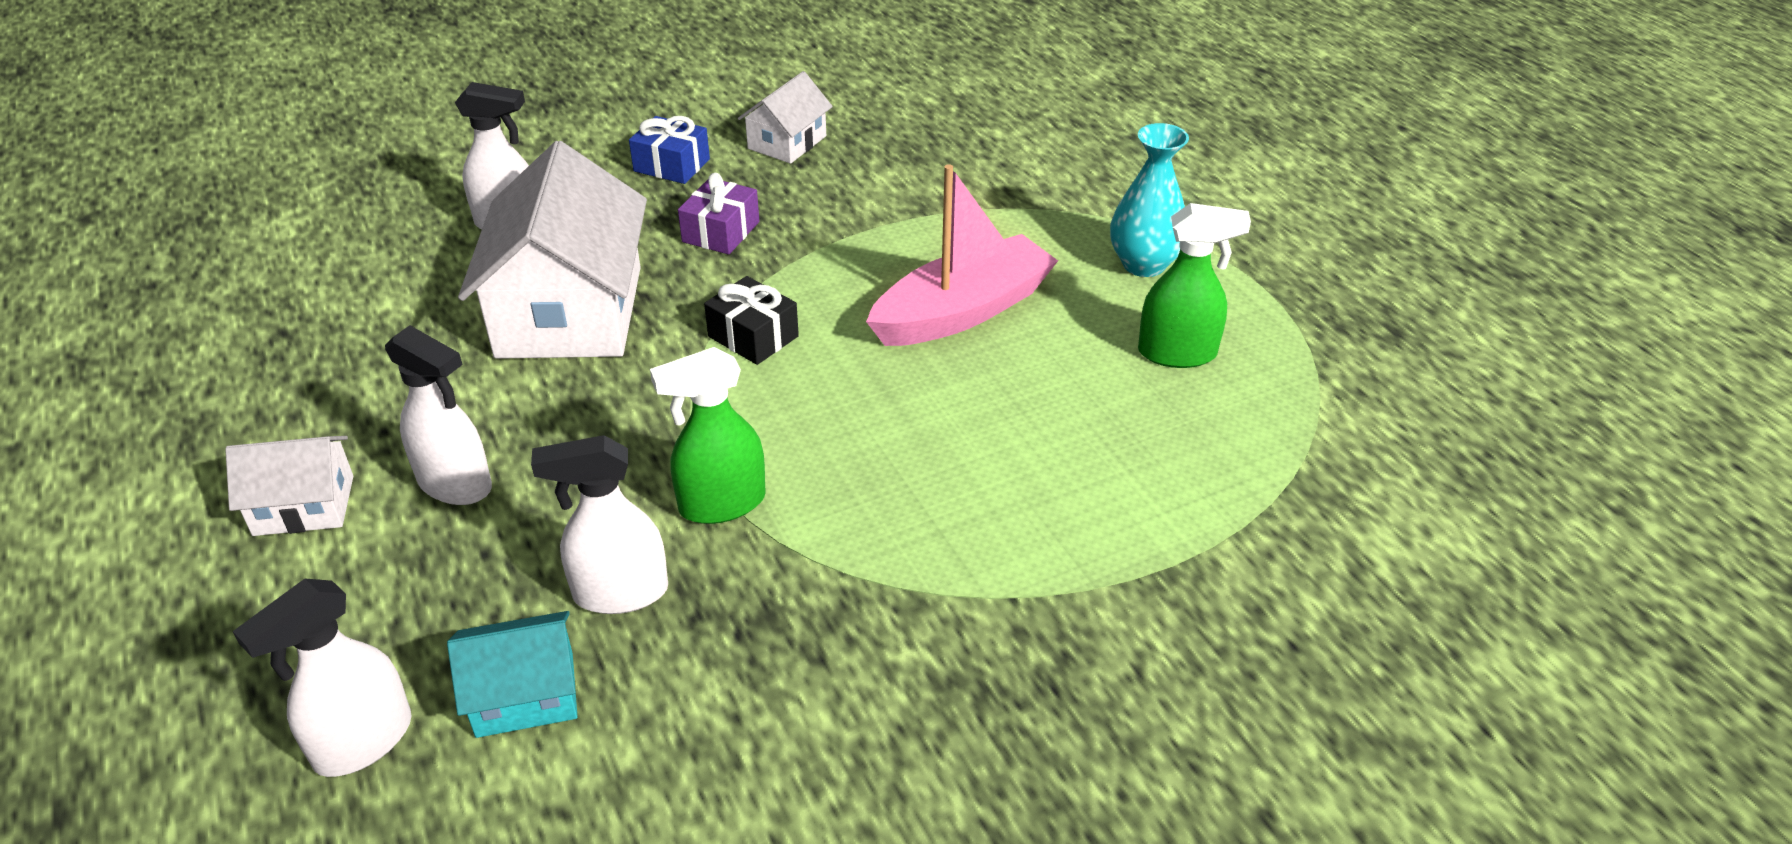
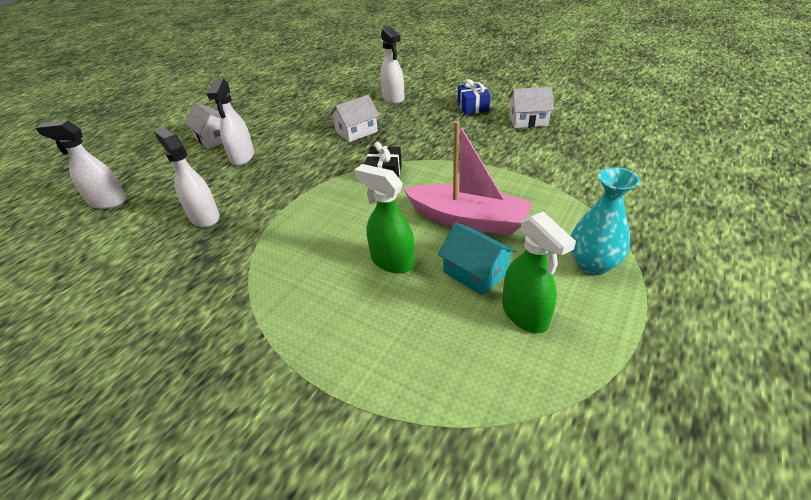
camera: 60 degrees right, 0 degrees up
(525, 694) = (140, 222): turquoise house -> turquoise house (475, 272)
(570, 312) = (356, 131): white house -> white house, size x0.50
(721, 232) = (444, 136): purple gift -> none
(721, 504) = (271, 216): green spray bottle -> green spray bottle (392, 261)

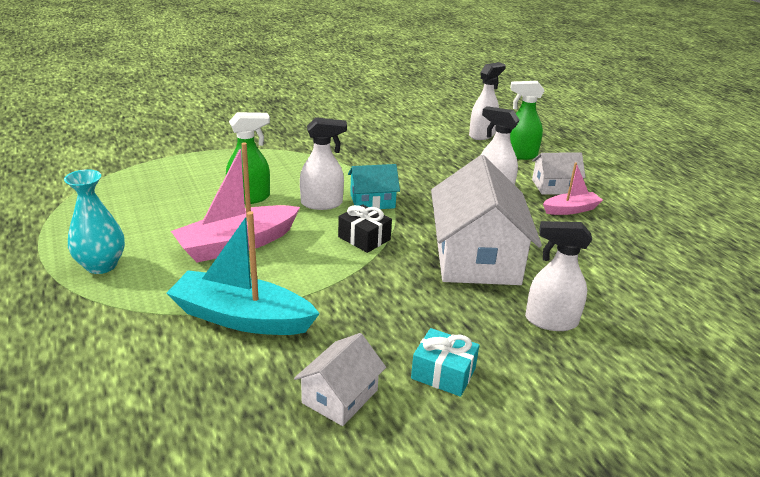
camera: 120 degrees right, 10 degrees down
(204, 217) = (410, 157): white spray bottle -> white spray bottle (322, 203)
(250, 124) = (571, 209): none -> pink boat
(356, 131) = (476, 257): white house -> white house, size x1.99
(473, 107) = (443, 373): blue gift -> turquoise gift
(475, 272) = (185, 219): turquoise house -> turquoise house (372, 201)
(525, 315) = (126, 217): green spray bottle -> green spray bottle (519, 155)
(530, 171) = (241, 318): none -> turquoise boat

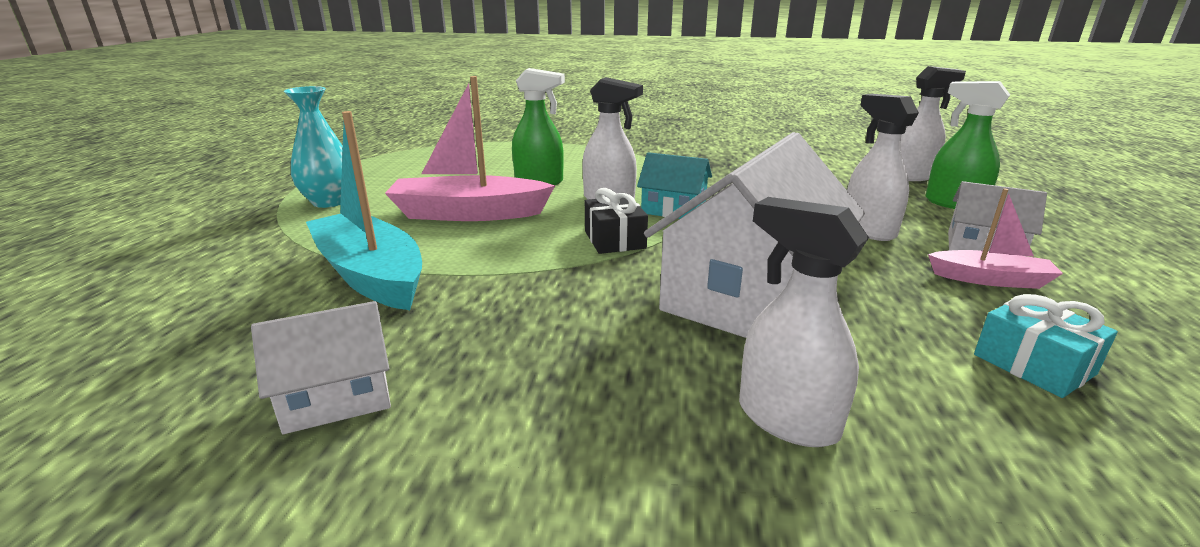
camera: 35 degrees right, 5 degrees down
(443, 373) = (508, 425): turquoise gift -> turquoise gift (1033, 364)

